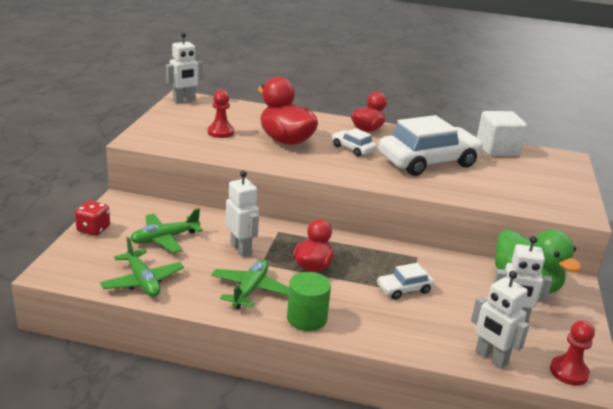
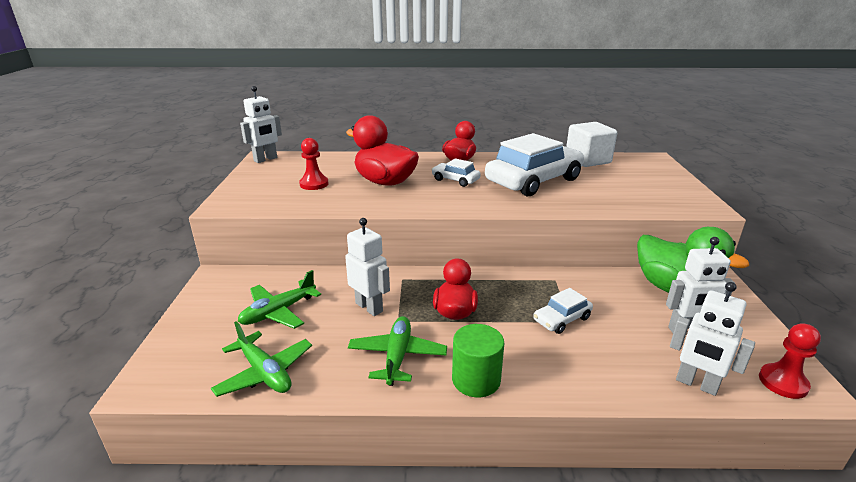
camera: 10 degrees left, 0 degrees up
(93, 229) = (190, 316): red dice -> none

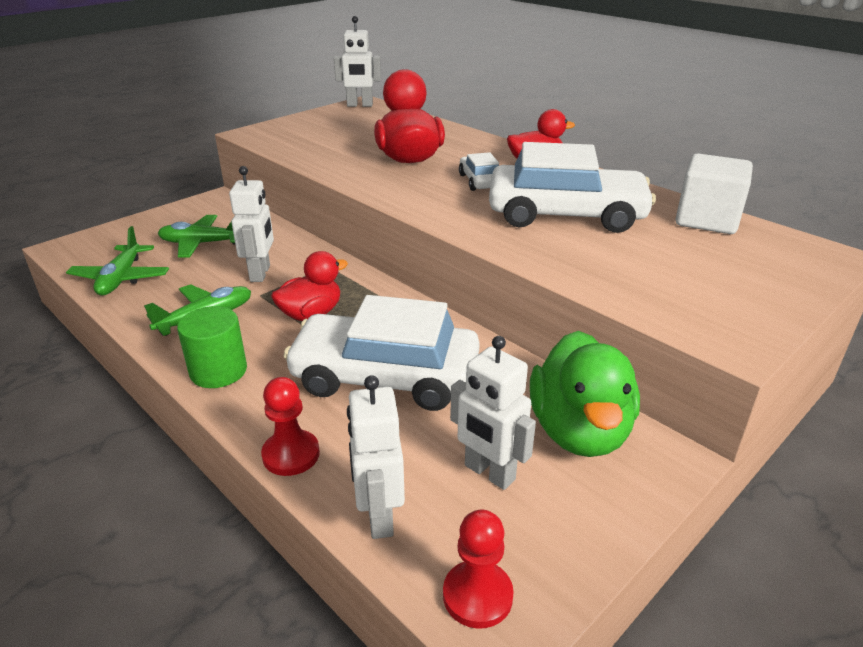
camera: 45 degrees right, 5 degrees up
(314, 184) = (347, 139): red pawn -> red pawn (291, 454)
(562, 319) = (385, 376): white car -> white car, size x2.18

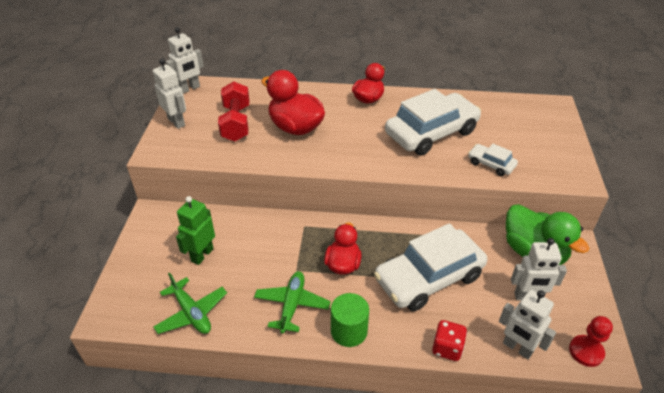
camera: 40 degrees left, 10 degrees up
(202, 243) = (202, 255): green plane -> green robot
(260, 273) = (274, 255): white robot -> white robot (176, 122)
(291, 454) = (447, 348): red pawn -> red dice
(356, 138) = (236, 123): none -> red dumbbell
(480, 181) = (359, 128): white car -> white car (491, 164)
(707, 220) = (490, 105): white cube -> none

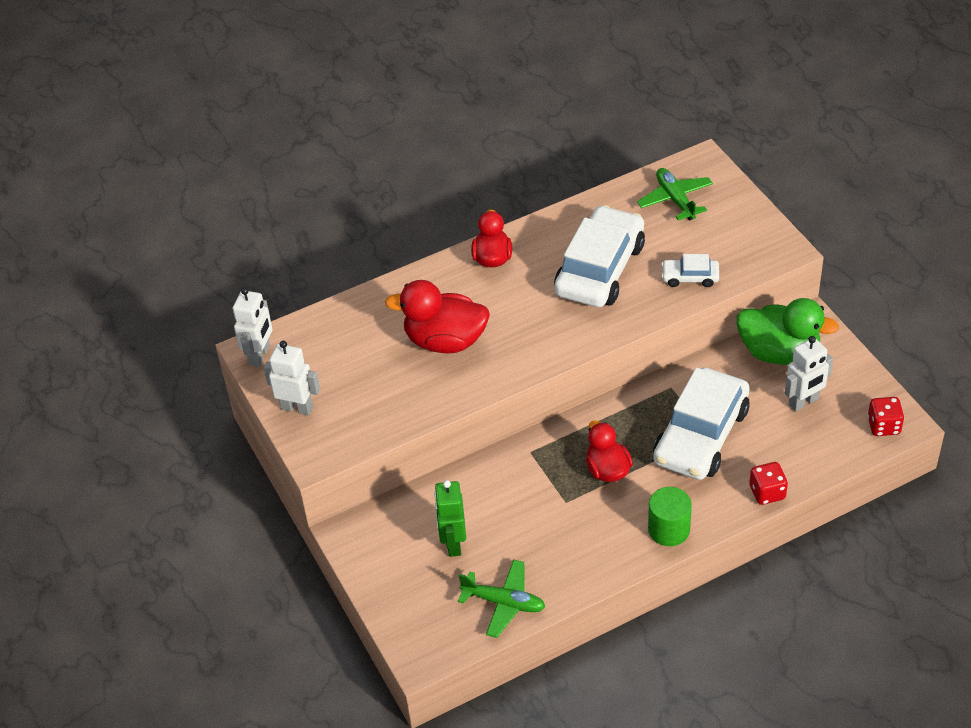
camera: 30 degrees left, 5 degrees up
(236, 123) = (370, 371): red dumbbell -> none
(292, 305) = (594, 538): green plane -> green plane (675, 199)
(517, 348) = (825, 457): white robot -> none
(586, 351) = (883, 426): red pawn -> red dice

